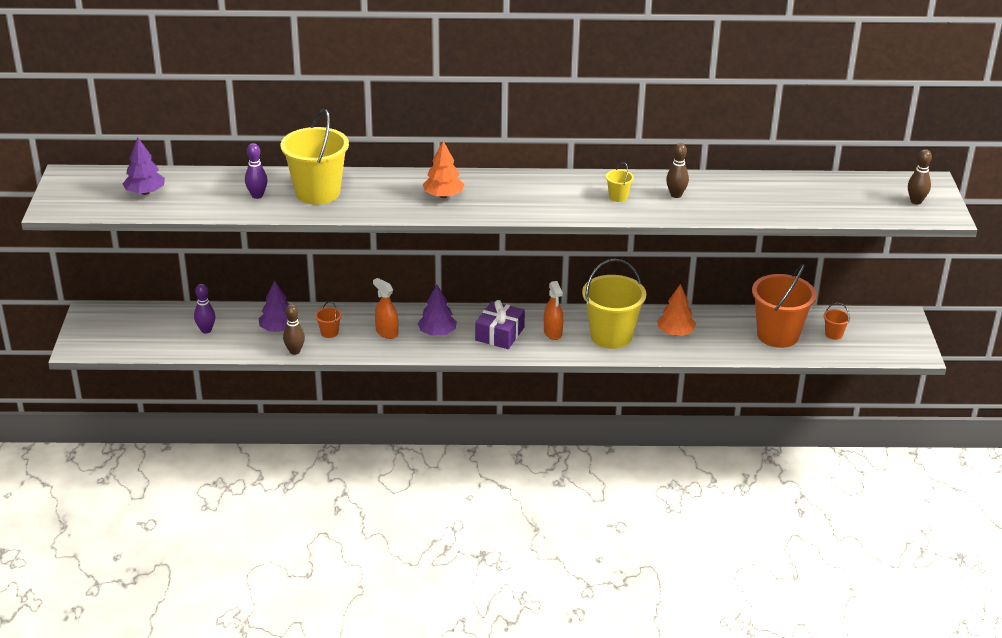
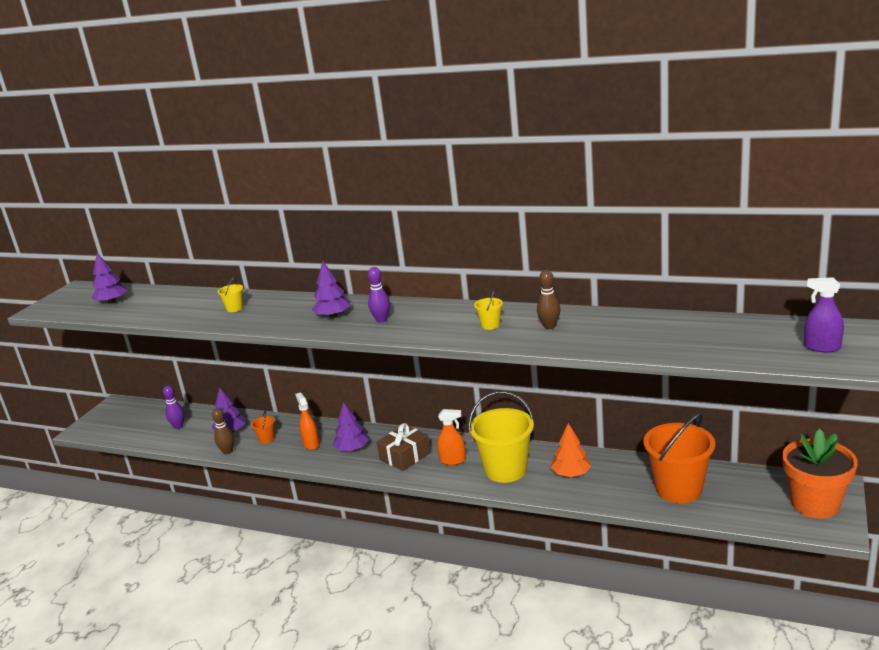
camera: 25 degrees right, 10 degrees down
(257, 195) = (187, 308): purple bowling pin -> purple bowling pin (381, 320)
(317, 193) = (235, 308): yellow bucket -> yellow bucket, size x0.42
(443, 195) = (333, 316): orange tree -> purple tree
(499, 334) = (405, 456): purple gift -> brown gift
(553, 333) = (453, 460): orange spray bottle -> orange spray bottle turned 90 degrees counterclockwise
(833, 334) = (743, 495): orange bucket -> none
(893, 334) = (815, 504): none -> orange flower pot
(916, 201) = (822, 347): brown bowling pin -> purple spray bottle

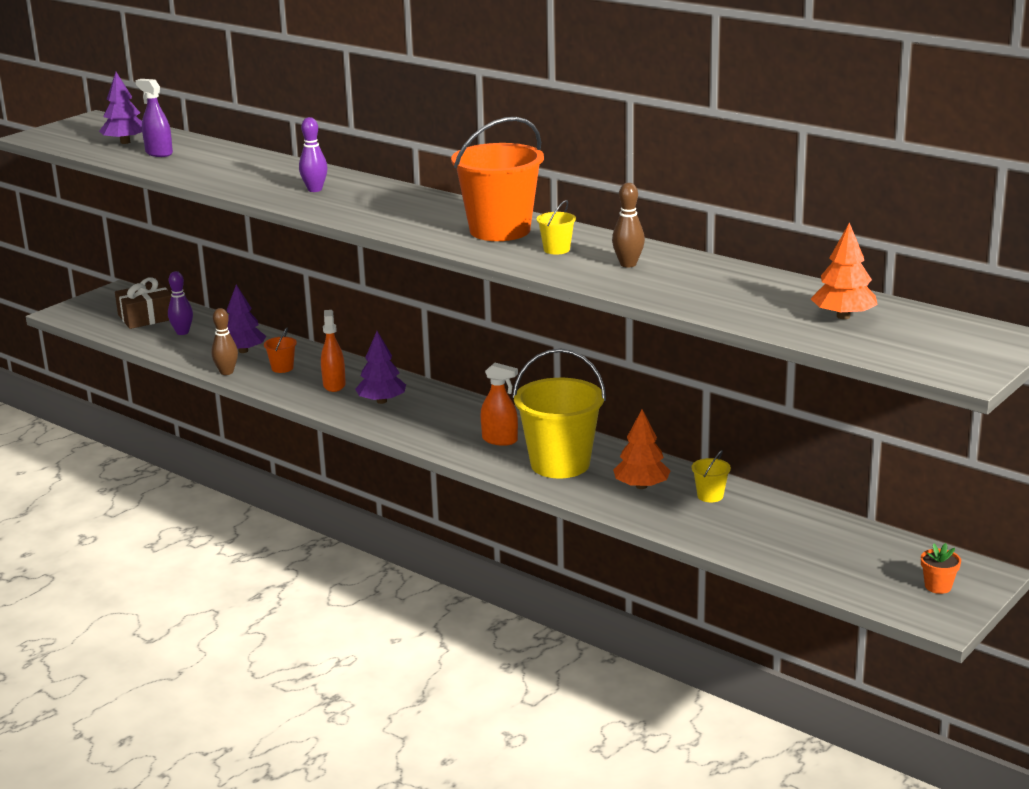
camera: 15 degrees right, 0 degrees up
(235, 308) = (264, 175): yellow bucket -> yellow bucket (710, 496)
(333, 316) = (374, 205): purple tree -> none
(381, 320) = (429, 220): purple bowling pin -> purple bowling pin (315, 189)
(405, 456) = (442, 422): brown gift -> brown gift (146, 317)
(678, 489) = (769, 532): orange bucket -> orange bucket (500, 230)
(730, 336) = (843, 316): none -> orange tree
(815, 504) = (938, 586): orange flower pot -> orange flower pot, size x0.40
(822, 347) = (946, 349): purple spray bottle -> purple spray bottle (159, 153)

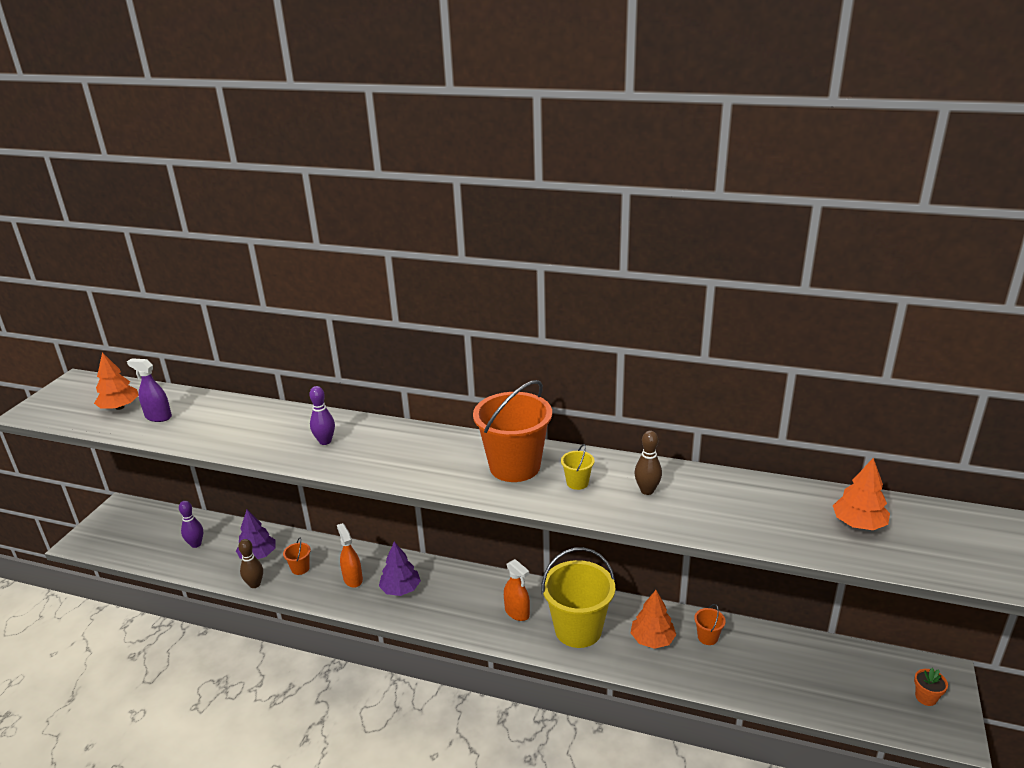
camera: 20 degrees left, 5 degrees up
(125, 142) = (120, 407): purple tree -> orange tree
(146, 317) = (156, 532): brown gift -> none
(500, 440) = (517, 612): orange spray bottle -> orange spray bottle turned 45 degrees clockwise
(710, 496) = (707, 637): yellow bucket -> orange bucket

